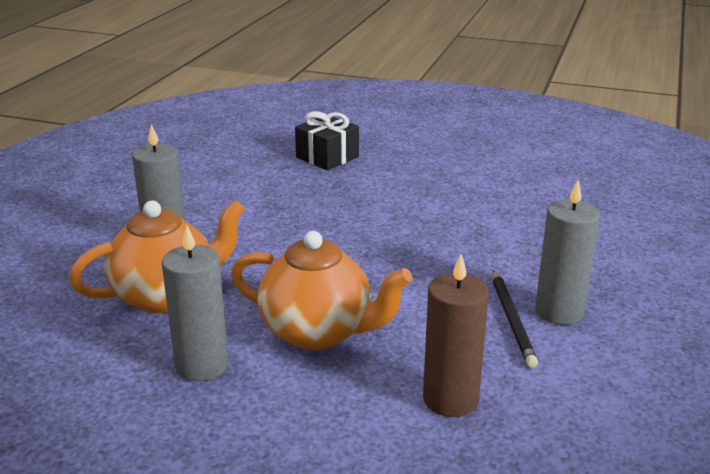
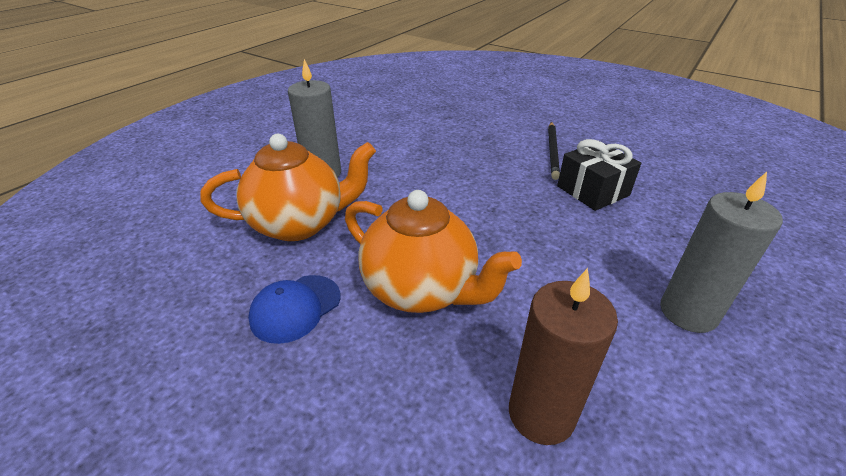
camera: 15 degrees right, 10 degrees up
(202, 365) = (295, 308): grey candle -> blue cap
(327, 157) = (485, 113): black gift -> black gift (593, 191)
(512, 320) = (631, 314): black pencil -> black pencil (552, 151)

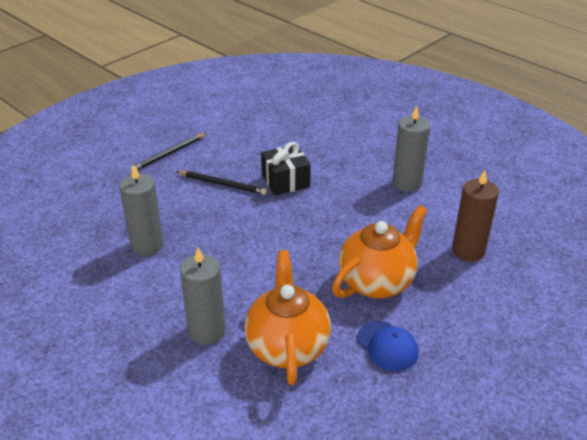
camera: 80 degrees left, 0 degrees up
(434, 128) = (147, 245): none -> grey candle
(580, 117) = (169, 154): none -> black pencil

